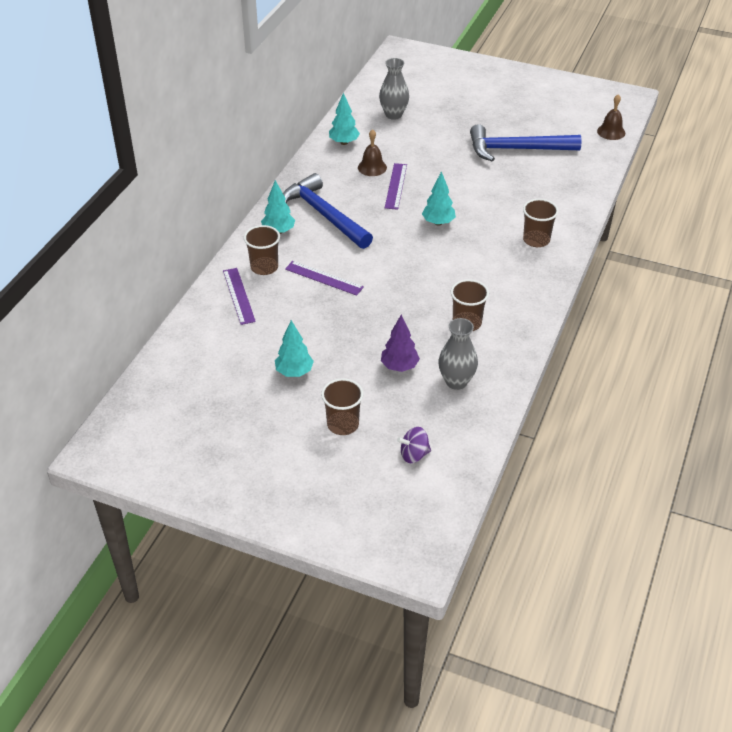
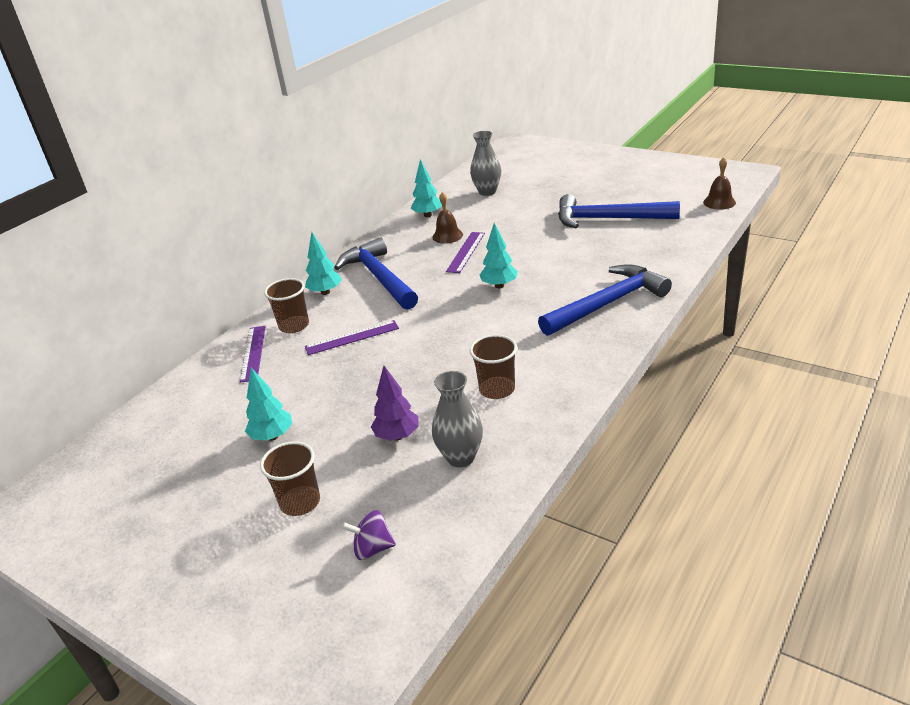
camera: 15 degrees right, 10 degrees down
(324, 278) = (352, 337): purple ruler -> purple ruler turned 60 degrees counterclockwise
(536, 240) = (607, 303): brown cup -> blue hammer

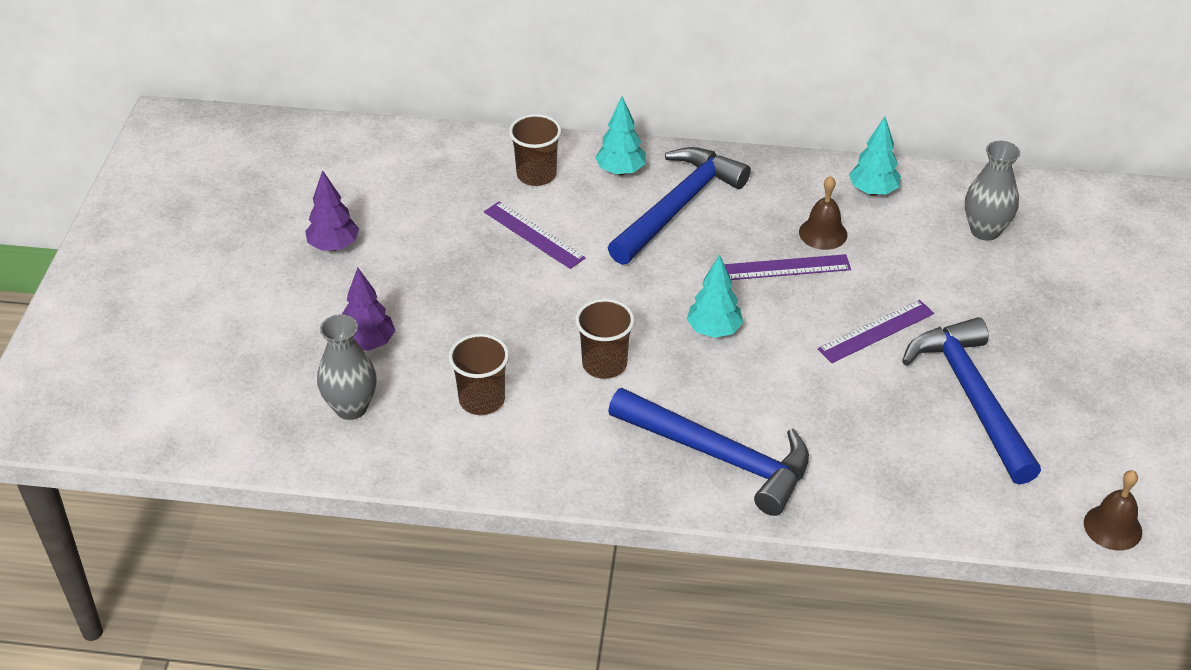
camera: 60 degrees right, 10 degrees up
(253, 353) = (469, 165): purple ruler -> purple ruler (876, 331)
(272, 436) = (334, 246): turquoise tree -> purple tree
(300, 502) = (245, 309): brown cup -> brown cup (604, 364)
(372, 549) = (200, 387): purple spinning top -> none

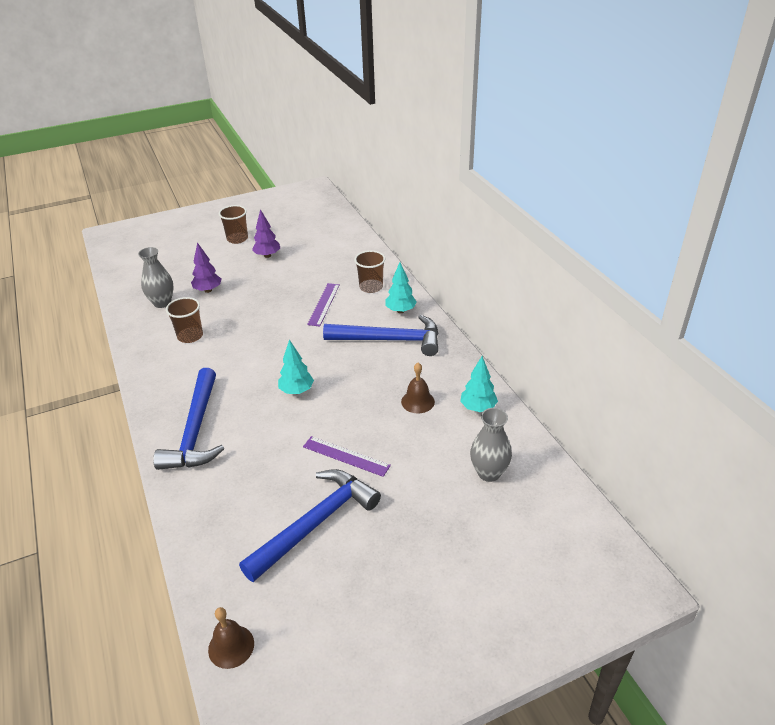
camera: 60 degrees right, 5 degrees down
(604, 364) = (242, 363): brown cup -> brown cup (237, 239)
(787, 267) = (373, 398): purple ruler -> none

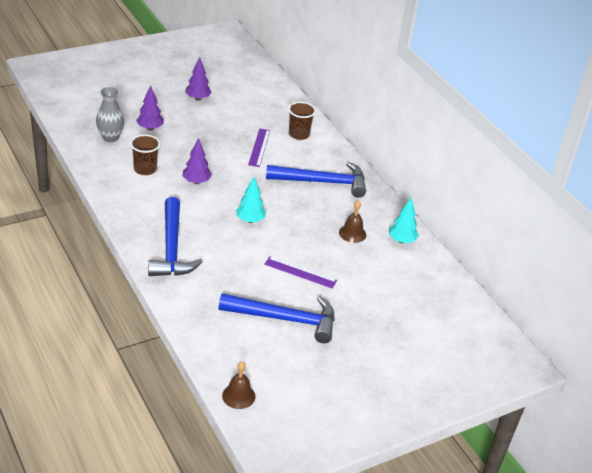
camera: 10 degrees left, 0 degrees up
(237, 239) = (165, 80): brown cup -> none
(244, 347) = (196, 182): none -> purple tree
(315, 523) = (285, 319): blue hammer -> blue hammer turned 60 degrees clockwise
(400, 311) = (328, 157): turquoise tree -> none
(489, 473) = (414, 289): grey vase -> none

